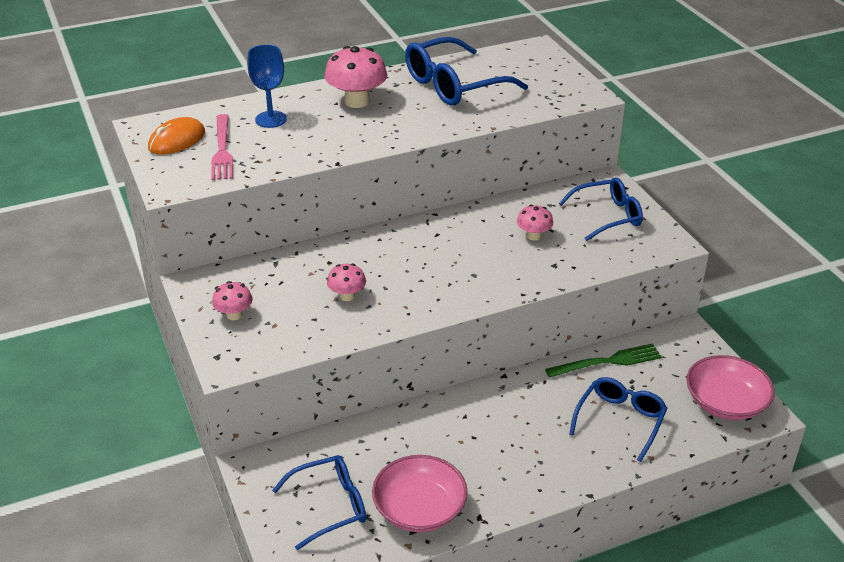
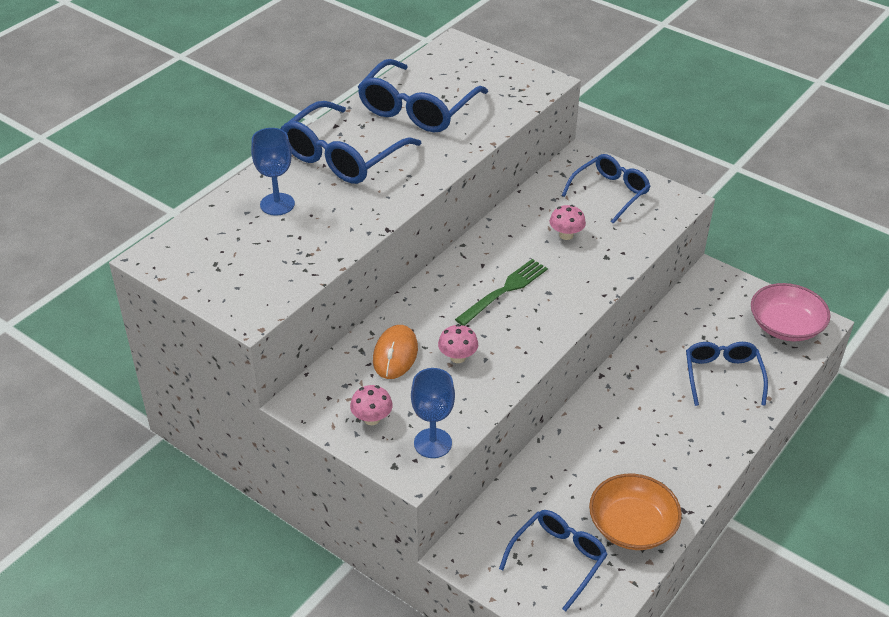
camera: 30 degrees left, 5 degrees up
(177, 140) = (204, 260): orange mouse -> orange mouse (395, 354)
(222, 150) = (262, 255): pink fork -> none
(263, 352) = (433, 443): none -> blue goblet
(357, 101) = (342, 156): pink mushroom -> blue glasses
(419, 509) = (632, 526): pink bowl -> orange bowl
(608, 361) = (673, 326): green fork -> green fork (505, 290)

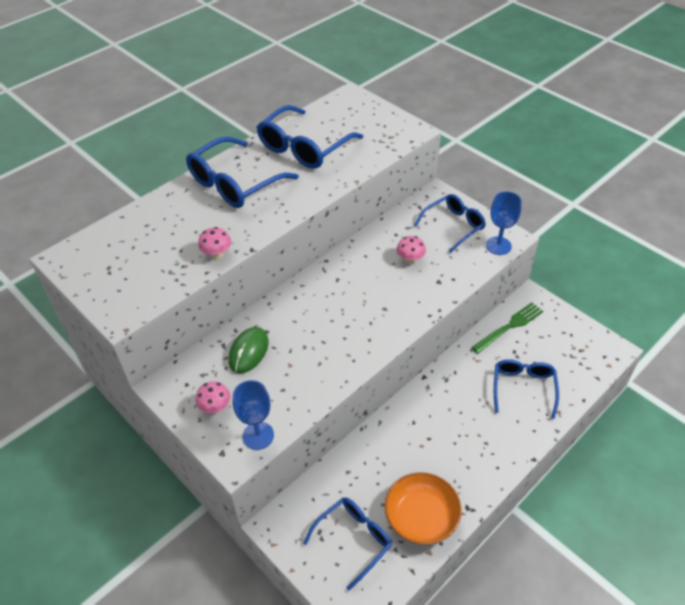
camera: 10 degrees right, 5 degrees up
(277, 204) = (172, 220): blue goblet -> blue goblet (498, 246)
(395, 354) = (249, 352): orange mouse -> green mouse
(457, 357) = (297, 359): pink mushroom -> pink mushroom (217, 254)
(505, 290) = (350, 303): green fork -> green fork (510, 326)
(785, 326) = (584, 348): pink bowl -> none

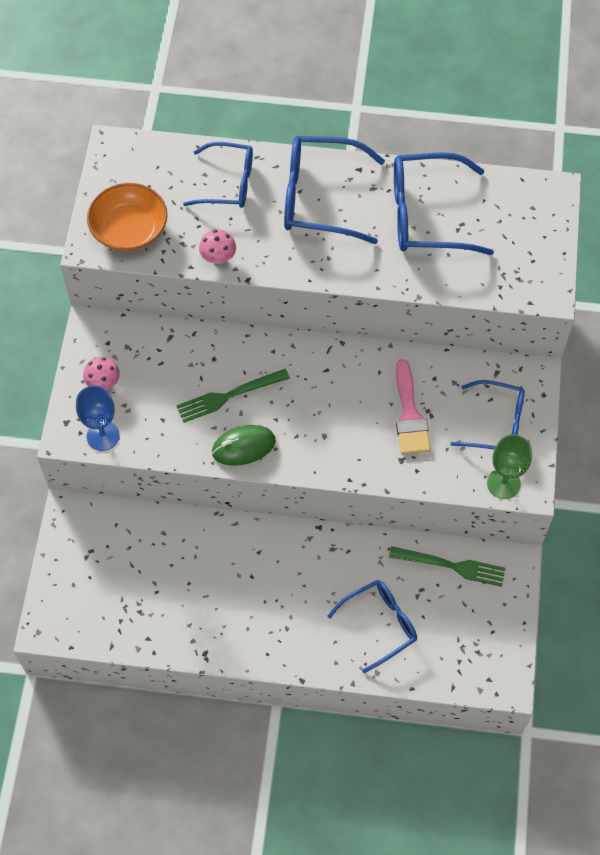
camera: 50 degrees right, 15 degrees up
(249, 352) = (179, 362): green mouse -> green mouse (243, 446)
(303, 341) = (228, 396): none -> green fork
(354, 540) = (104, 582): blue glasses -> blue glasses (228, 183)
(410, 259) = (409, 415): pink mushroom -> pink brush
(421, 517) = (166, 621): orange bowl -> orange bowl (129, 229)
(498, 246) = (503, 483): blue goblet -> green goblet

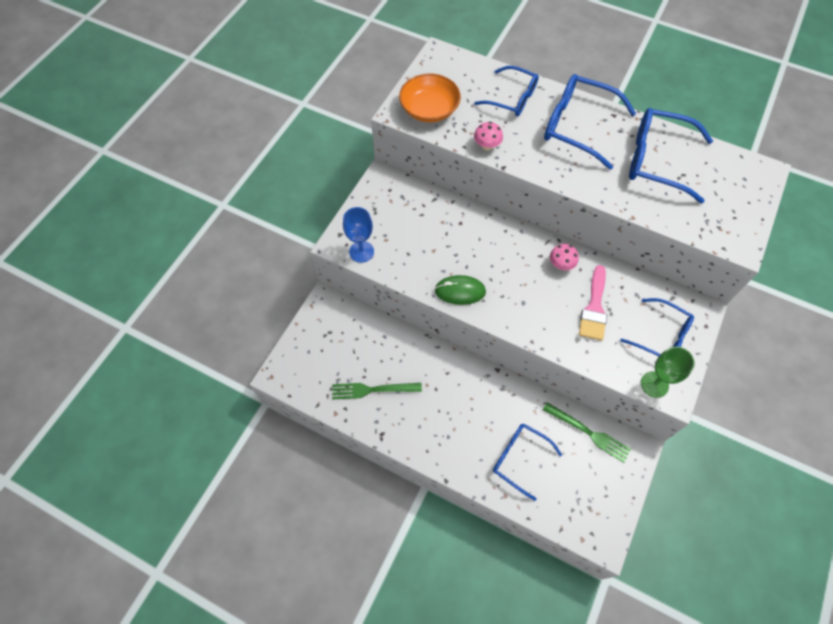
camera: 20 degrees right, 0 degrees up
(103, 382) = (376, 215): pink mushroom -> pink mushroom (561, 264)
(228, 396) = (461, 252): green fork -> green fork (372, 390)
(380, 624) = (519, 458): blue glasses -> blue glasses turned 135 degrees counterclockwise

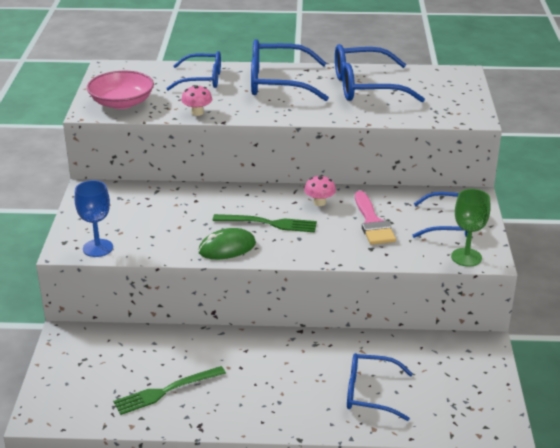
camera: 25 degrees left, 30 degrees down
(429, 109) = (122, 103): orange bowl -> pink bowl
(589, 433) = (430, 349): green fork -> green fork (270, 223)

